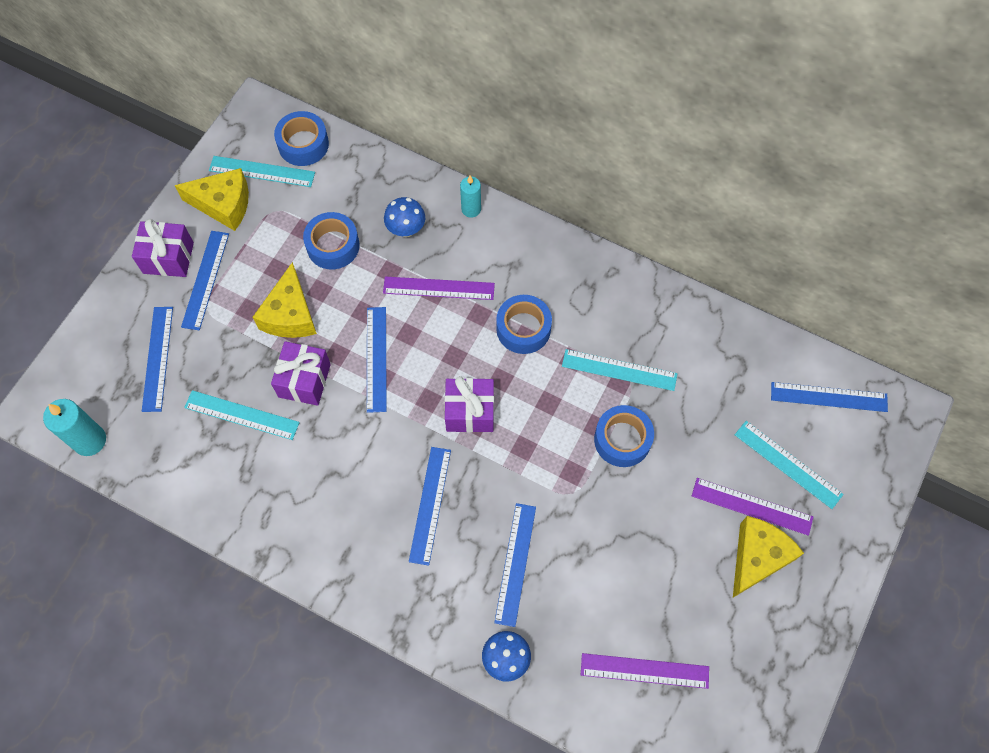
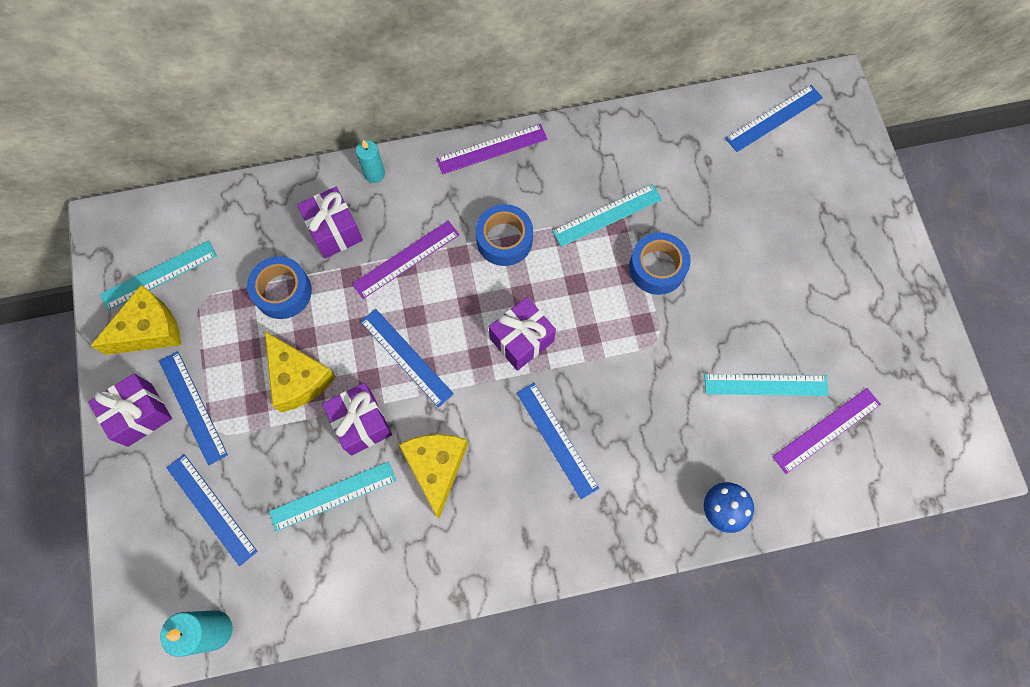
camera: 40 degrees left, 5 degrees up
(303, 144) = (176, 224): blue tape -> none
(406, 229) = (334, 231): blue mushroom -> purple gift
(515, 564) = (663, 430): blue ruler -> none
(752, 506) = (792, 243): purple ruler -> purple ruler (492, 149)
(757, 557) = (829, 278): yellow cheese -> yellow cheese (436, 467)
(788, 464) = (789, 191): turquoise ruler -> turquoise ruler (766, 385)

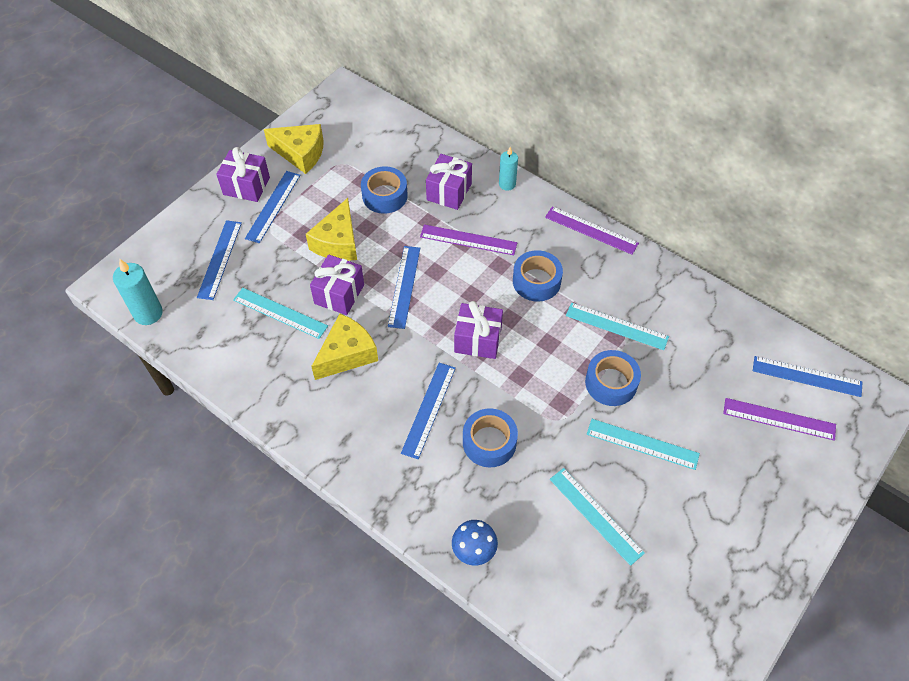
camera: 50 degrees right, 15 degrees down
(159, 275) = (337, 134): turquoise ruler -> turquoise ruler (642, 444)
(631, 414) = (489, 442): none -> blue tape
(826, 430) = (602, 583): purple ruler -> purple ruler (779, 419)

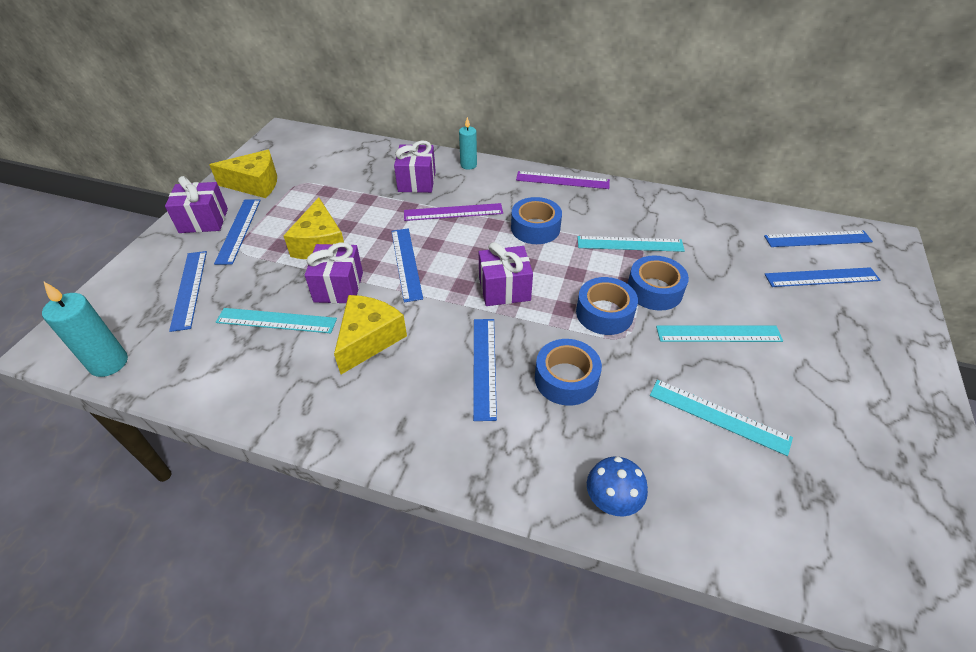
camera: 20 degrees left, 10 degrees down
(385, 196) = (354, 197): blue tape -> blue tape (604, 313)
(779, 419) = (821, 277): purple ruler -> blue ruler

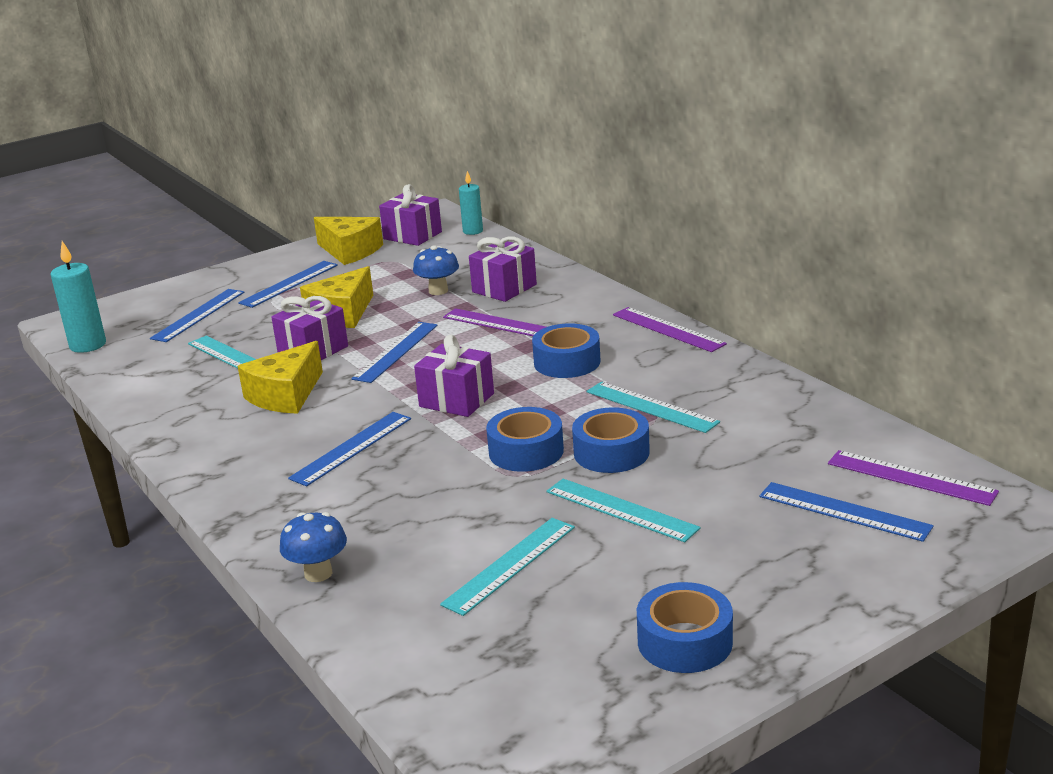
camera: 40 degrees right, 20 degrees down
(203, 221) = (271, 268): purple gift -> purple gift (412, 235)
(369, 339) = (285, 395): yellow cheese -> yellow cheese turned 150 degrees clockwise
(371, 198) = (438, 291): none -> blue mushroom
(468, 165) = (581, 288): turquoise candle -> turquoise candle (473, 231)
(566, 379) = (409, 483): blue tape -> blue tape (685, 641)
(718, 416) = (509, 565): turquoise ruler -> turquoise ruler turned 60 degrees clockwise
(817, 239) = (911, 478): blue ruler -> purple ruler

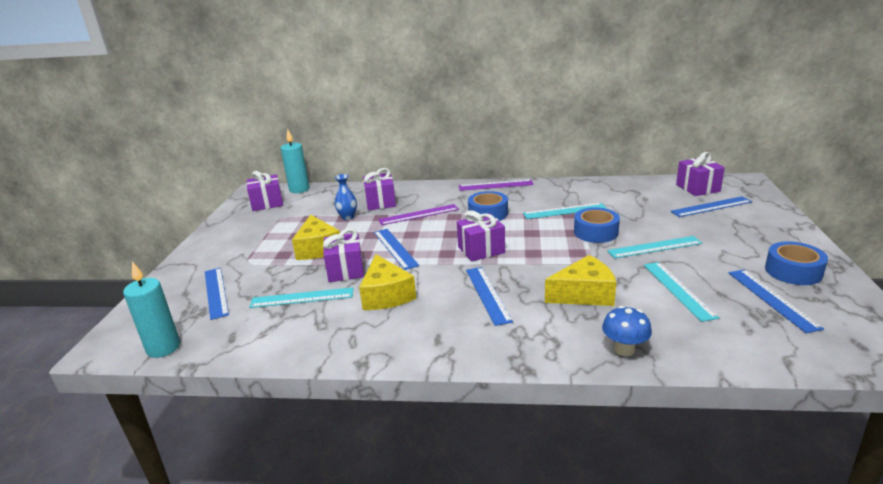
camera: 50 degrees left, 0 degrees up
(289, 284) = (243, 252): blue ruler -> blue ruler (772, 299)
(350, 251) = (244, 223): yellow cheese -> yellow cheese (584, 294)
(438, 291) = (348, 217): blue mushroom -> blue vase
(473, 231) = (299, 189): turquoise candle -> turquoise candle, size x1.54
(526, 451) = (565, 250): blue tape -> none
(911, 478) = (697, 188): purple ruler -> purple gift

